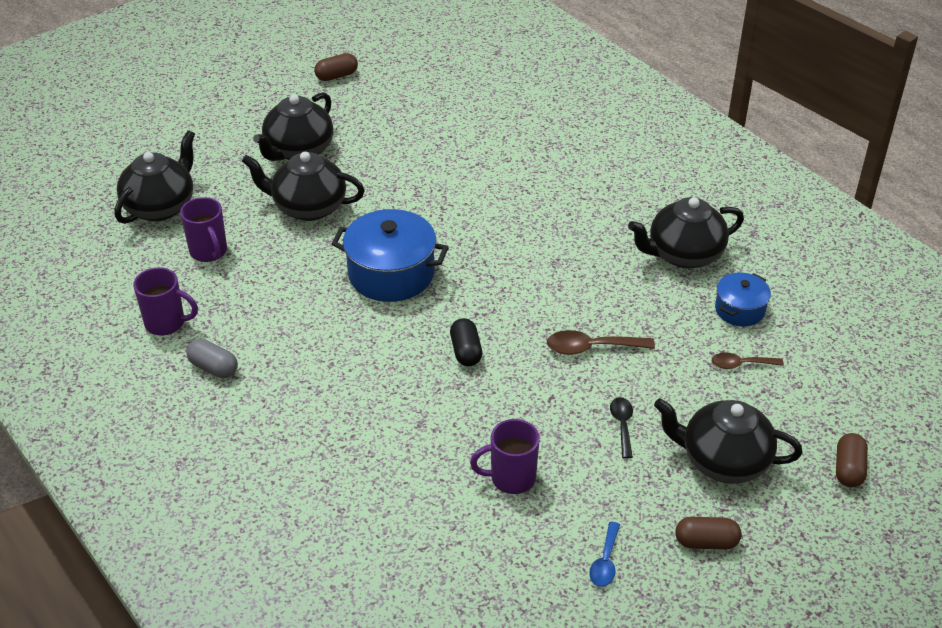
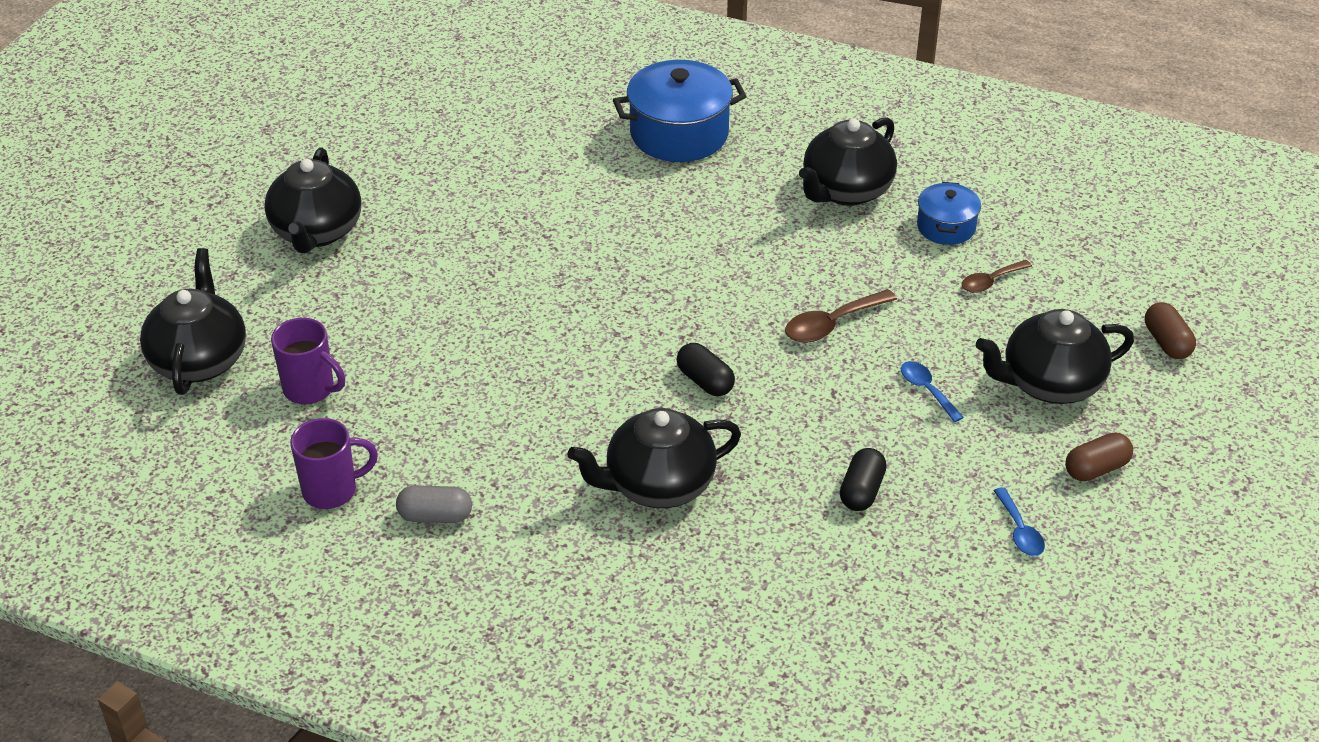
camera: 30 degrees left, 0 degrees up
(308, 207) = (387, 293): black teapot -> black teapot (658, 485)
(336, 76) = (286, 127): brown capsule -> none
(391, 274) = (551, 330): blue pot -> blue pot (679, 134)
(511, 478) = (861, 491): purple mug -> black capsule
(622, 425) = (927, 390): black spoon -> blue spoon

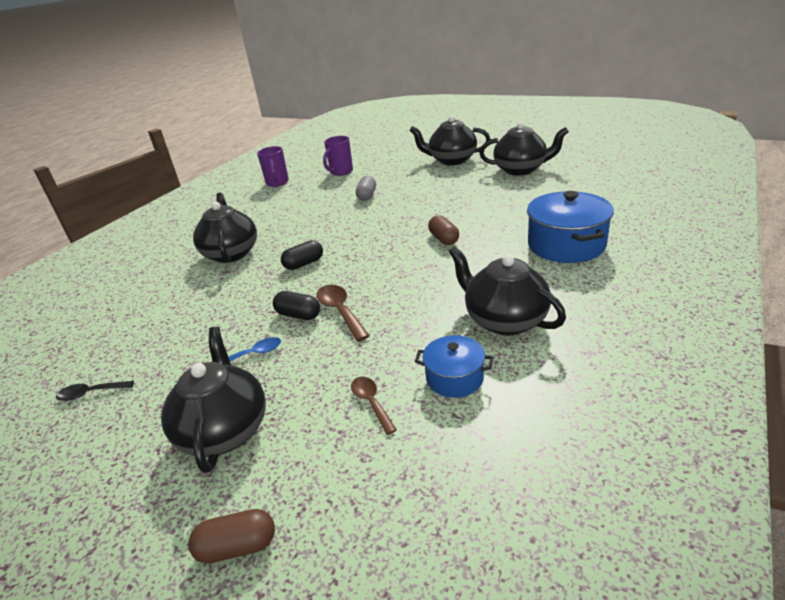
camera: 100 degrees right, 10 degrees down
(200, 360) = (367, 152): black teapot -> black teapot (521, 170)
(435, 516) = (248, 203): grey capsule -> grey capsule (367, 196)
(861, 491) = (179, 321): black capsule -> black capsule (298, 315)
(1019, 530) = (91, 393): blue spoon -> black spoon
(1096, 468) = (113, 450): brown capsule -> brown capsule (444, 239)

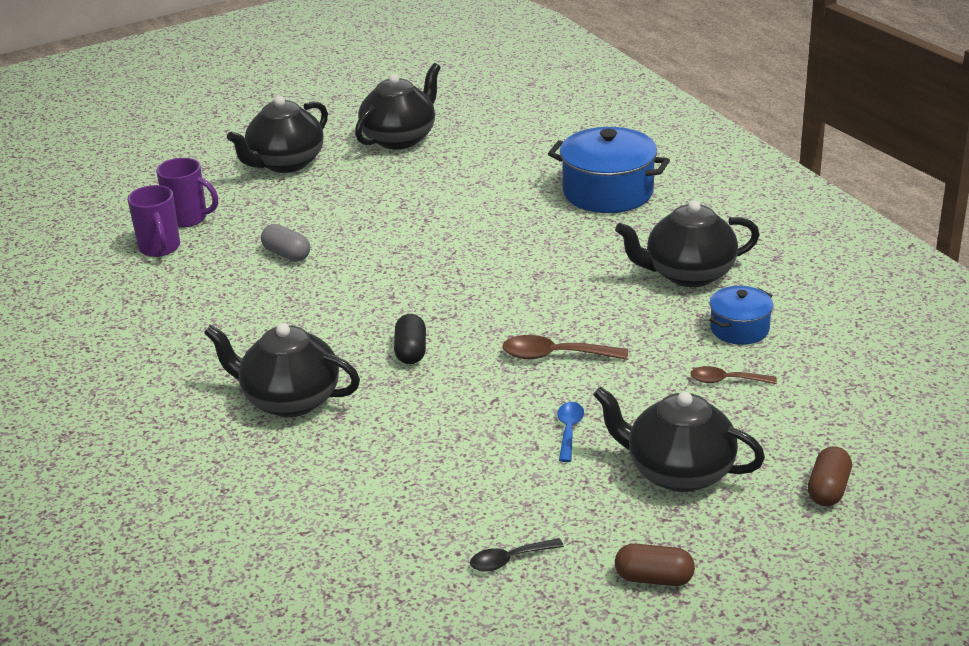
camera: 60 degrees left, 0 degrees up
(91, 393) = (509, 560): black spoon -> black spoon turned 45 degrees clockwise
(277, 183) = (93, 309): purple mug -> purple mug (188, 218)
(298, 315) = (527, 384): black capsule -> none
(444, 239) = (493, 247): brown capsule -> brown capsule (654, 578)

